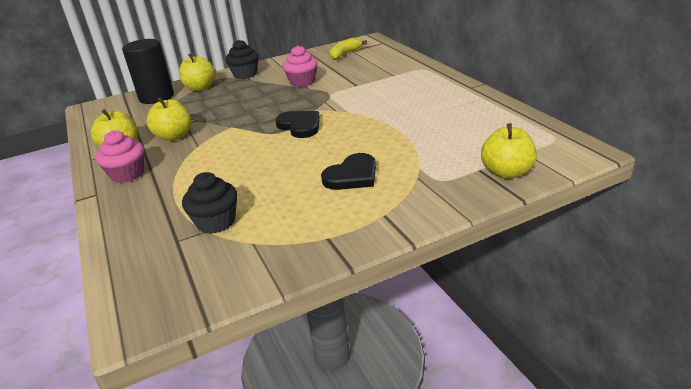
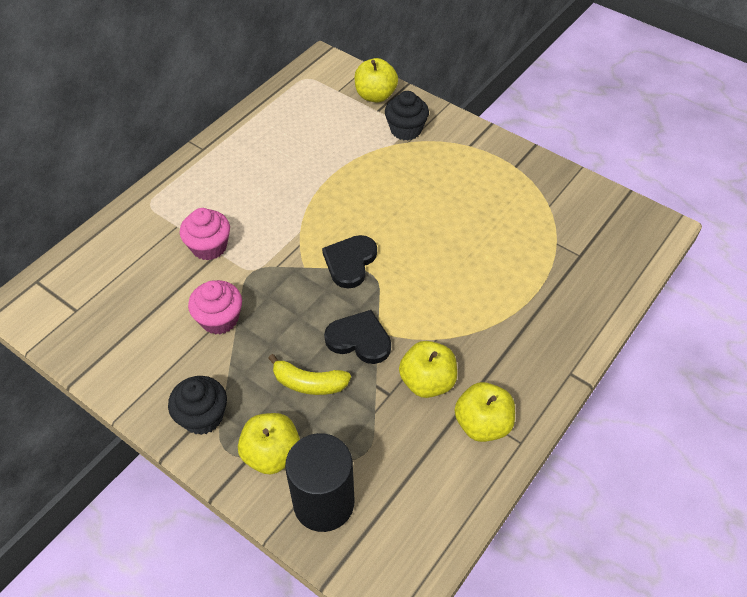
camera: 120 degrees left, 20 degrees up
(127, 174) = (524, 370): pink cupcake -> pink cupcake (209, 247)
(216, 222) = (543, 242): black cupcake -> black cupcake (406, 130)
(345, 54) = (95, 312): yellow banana -> yellow banana (309, 383)
(352, 176) = (427, 182): black heart -> black heart (359, 339)

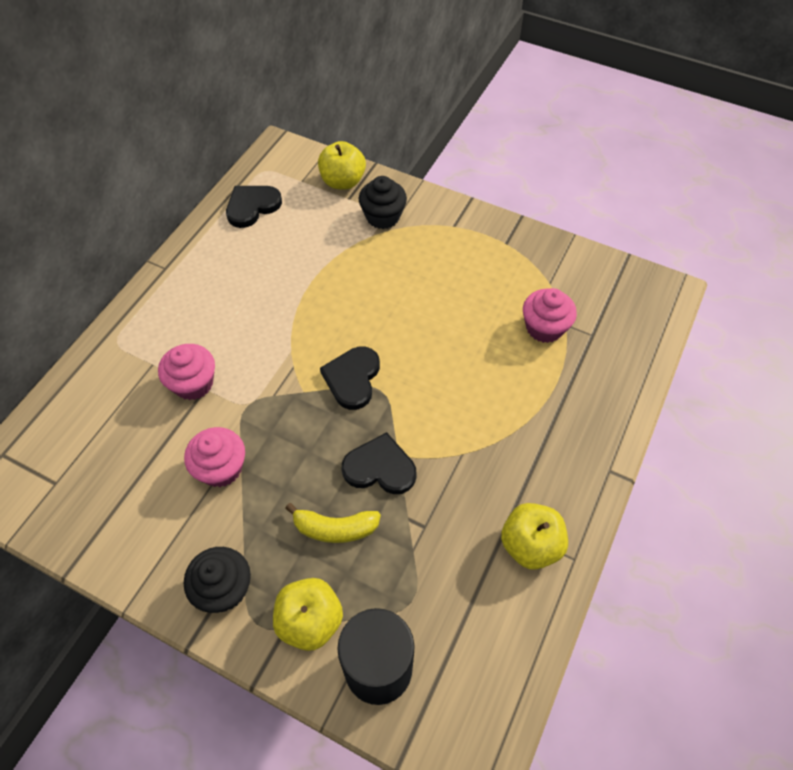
camera: 10 degrees left, 5 degrees up
(289, 107) = (252, 206): none -> black heart
(427, 382) = (462, 505): yellow apple -> none
(536, 243) = (544, 328): none -> pink cupcake

